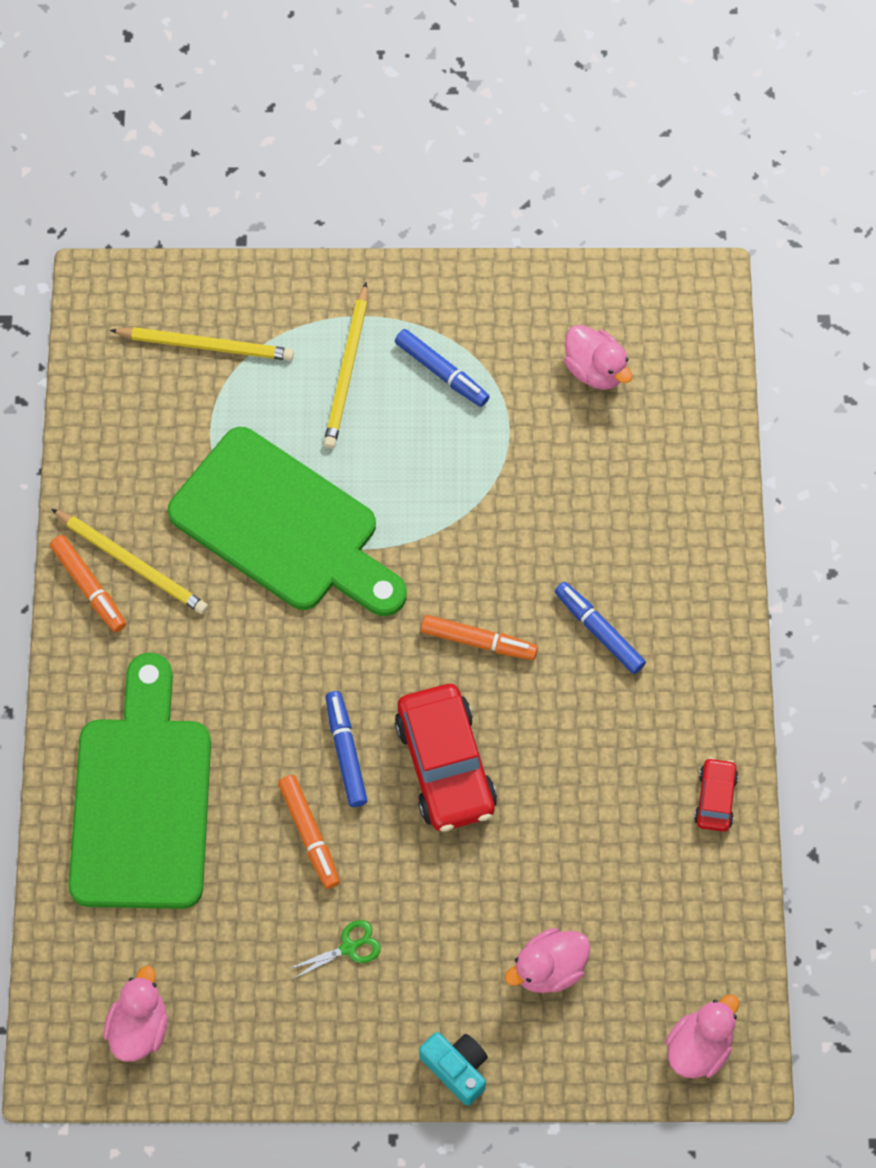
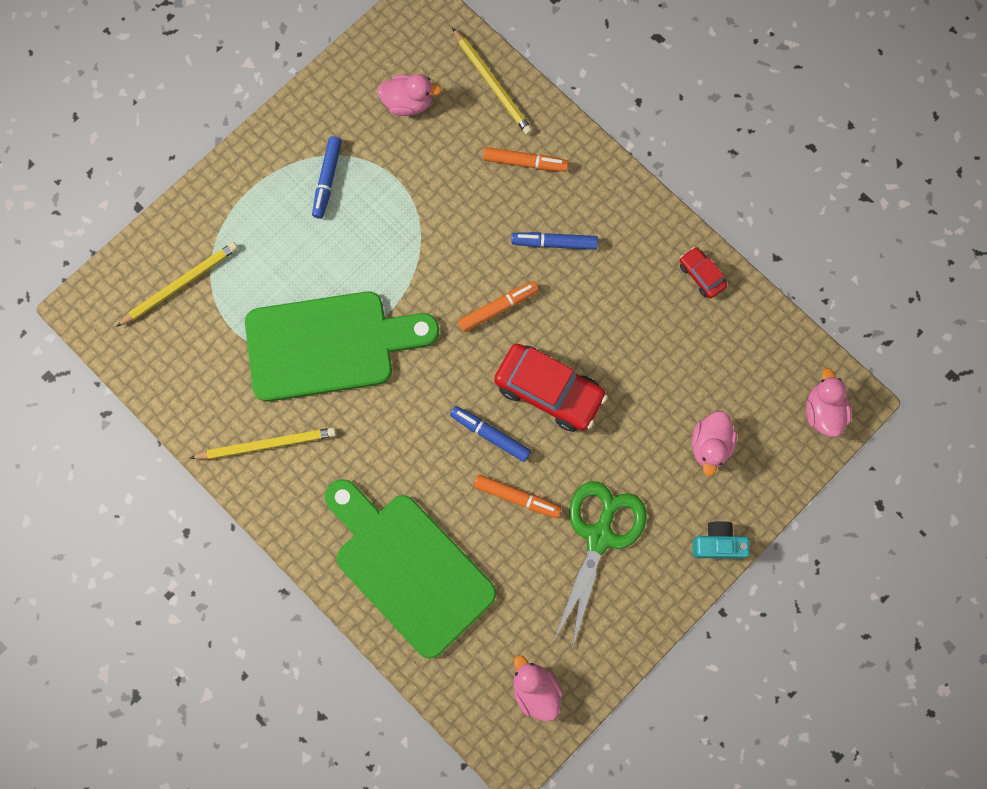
camera: 45 degrees left, 10 degrees up
(89, 587) = (256, 480): orange marker -> orange marker (525, 163)
(347, 370) = (274, 226): yellow pencil -> yellow pencil (492, 84)
(349, 947) = (599, 536): green scissors -> green scissors, size x2.40
(441, 372) = (327, 180): blue marker -> blue marker turned 105 degrees clockwise

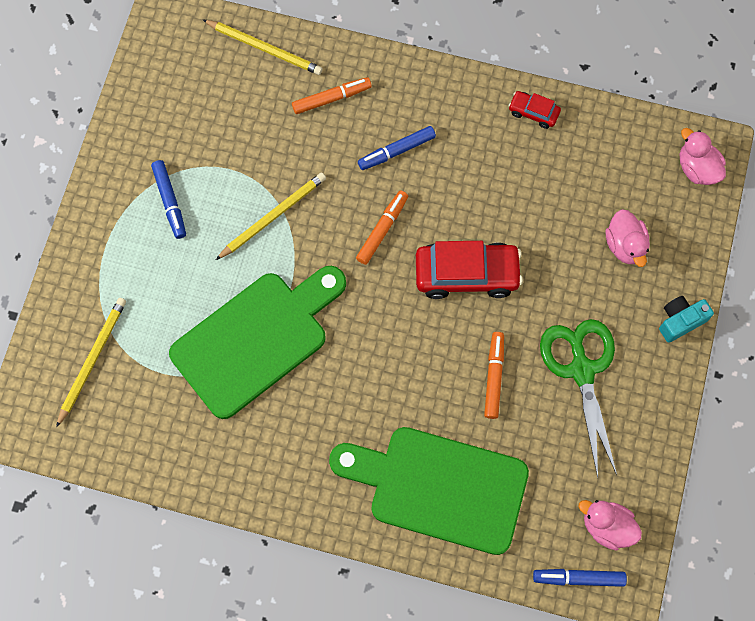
camera: 30 degrees left, 5 degrees down
(267, 444) = (253, 453): yellow pencil -> yellow pencil (273, 216)
(408, 103) = (201, 101): pink duck -> none
(490, 435) = (440, 337): blue marker -> blue marker (578, 578)
(517, 497) = (494, 377): orange marker -> orange marker turned 75 degrees counterclockwise

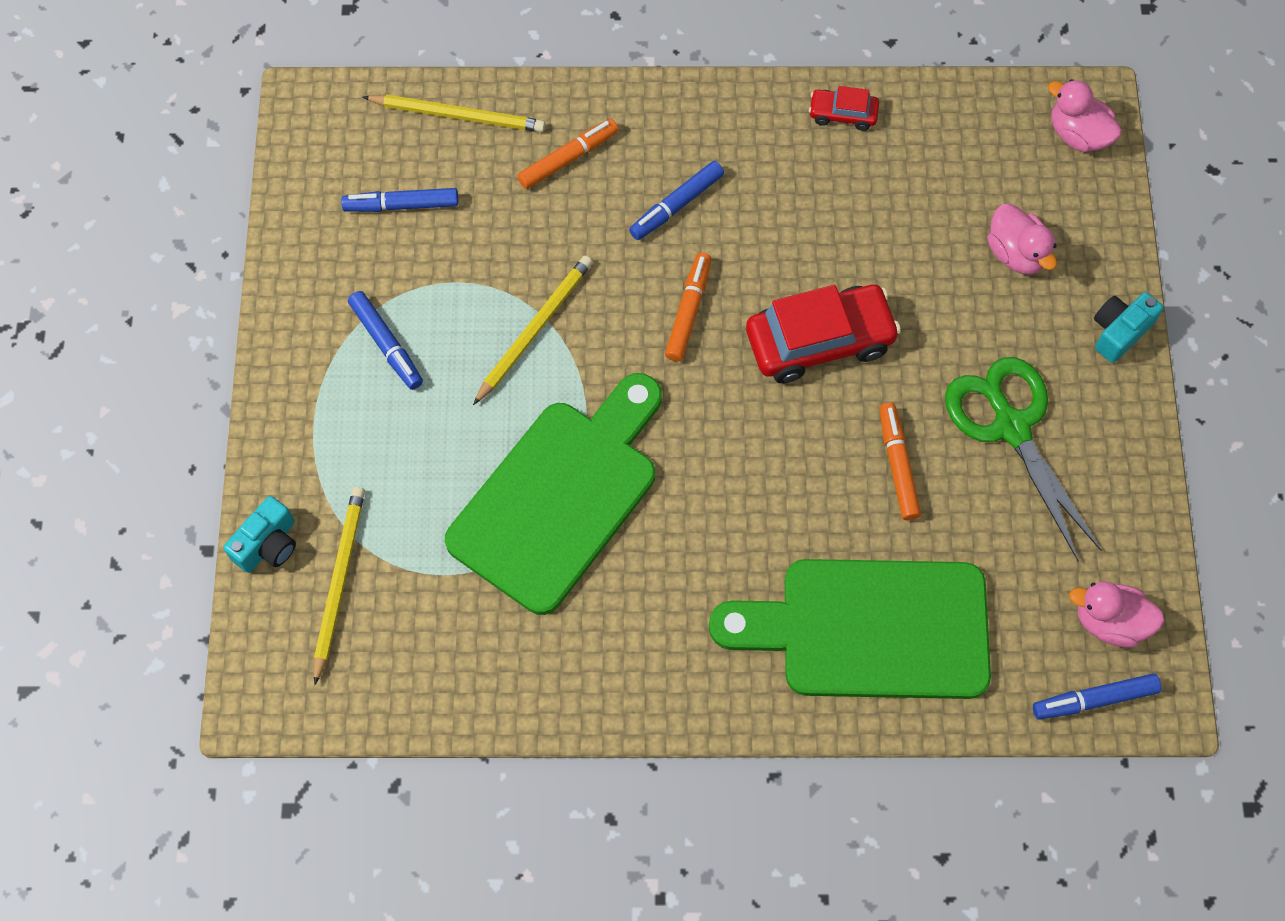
camera: 15 degrees left, 5 degrees down
(53, 322) = (268, 544): none -> turquoise camera
(208, 104) = (401, 205): none -> blue marker

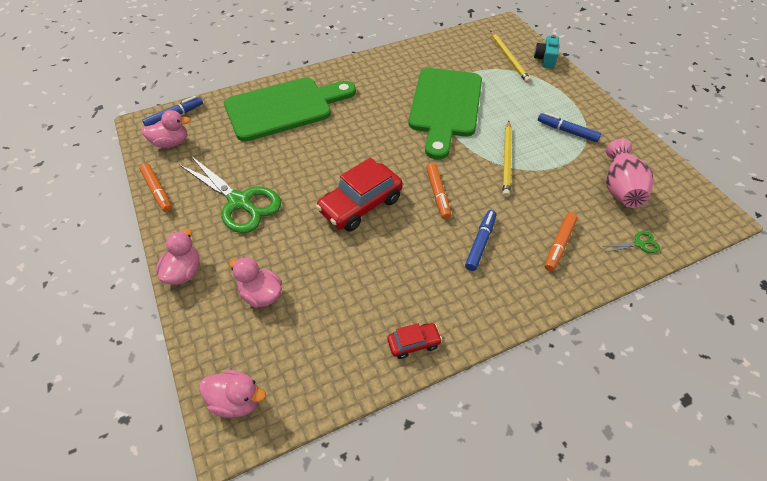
camera: 155 degrees right, 15 degrees down
(401, 205) = (620, 188): blue marker -> pink vase
(458, 115) = (639, 244): yellow pencil -> green scissors
(897, 465) = (295, 167): orange marker -> orange marker (157, 191)
(1119, 332) = (184, 272): turquoise camera -> pink duck

